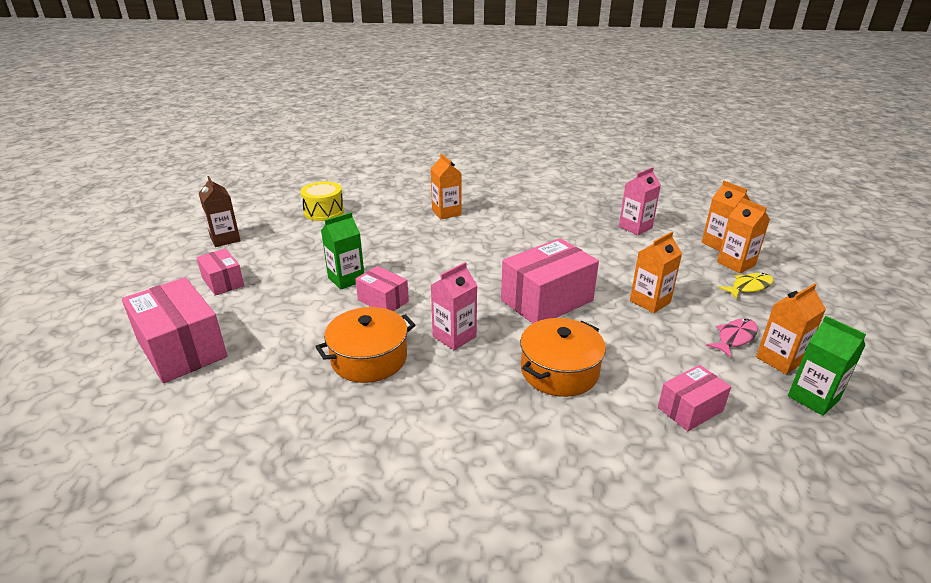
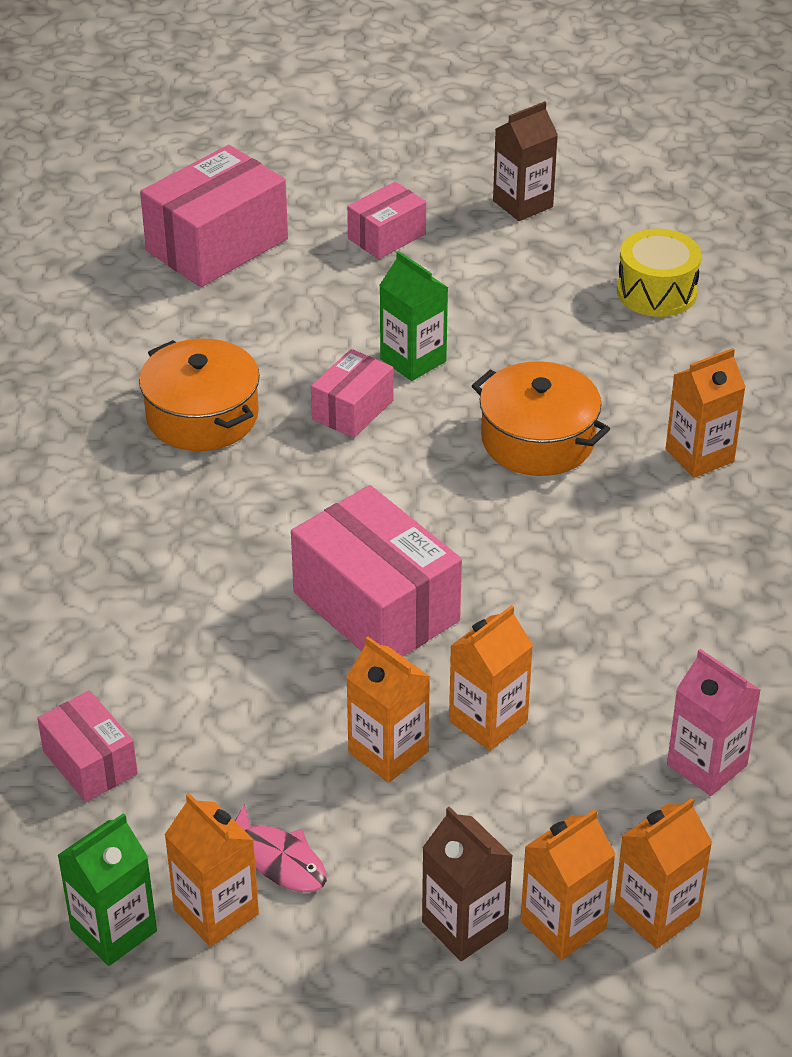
camera: 85 degrees right, 10 degrees up
(454, 336) = (260, 498): pink carton -> none
(559, 371) = (178, 617): orange pot -> orange pot (538, 440)
(622, 273) = (488, 721): none -> orange carton
(749, 287) = (464, 926): yellow fish -> brown carton

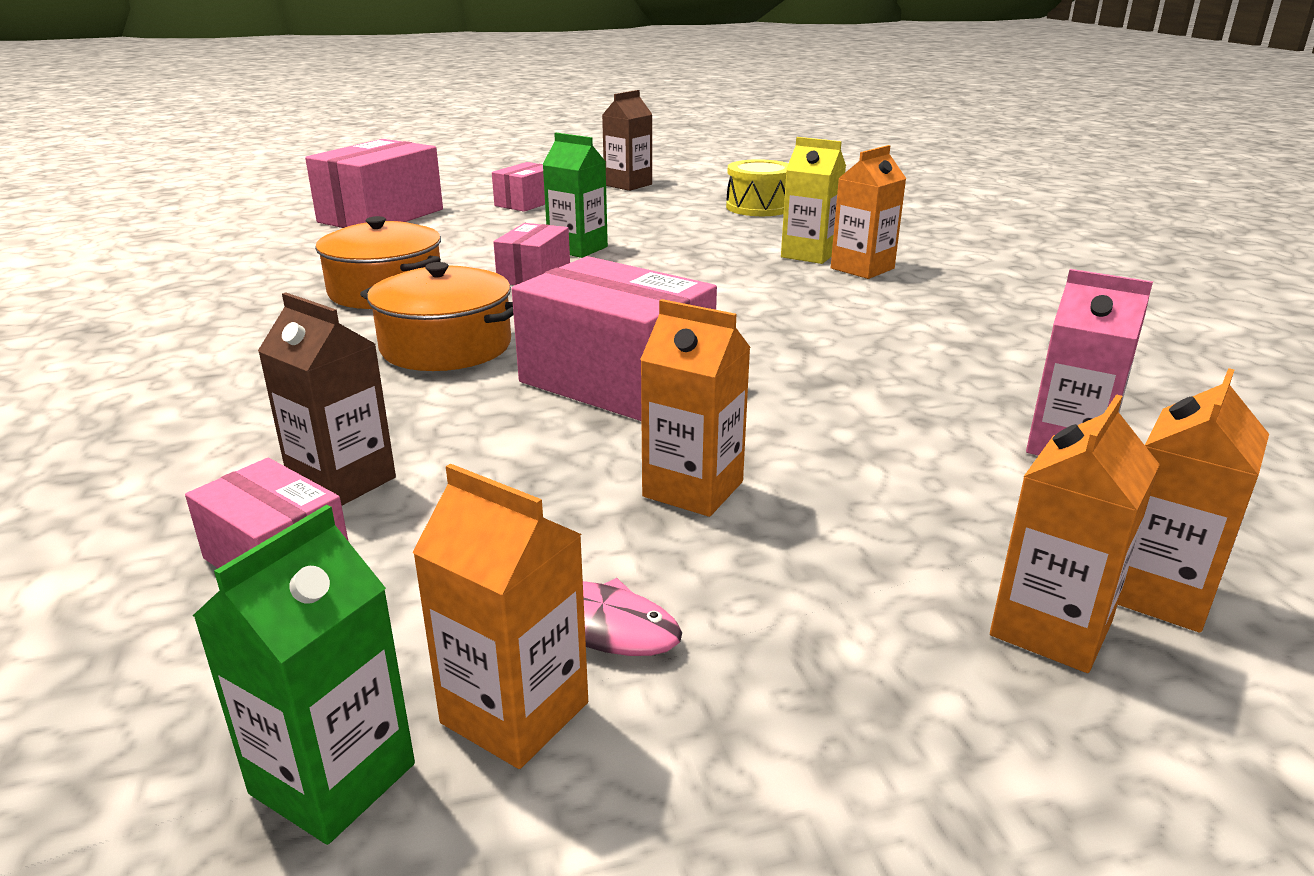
camera: 15 degrees left, 15 degrees down
(464, 926) = (915, 656): brown carton -> brown carton (342, 481)
(488, 721) = (796, 446): orange carton -> none
(538, 440) = (715, 274): orange pot -> orange pot (446, 346)
(658, 416) = (809, 255): none -> yellow carton

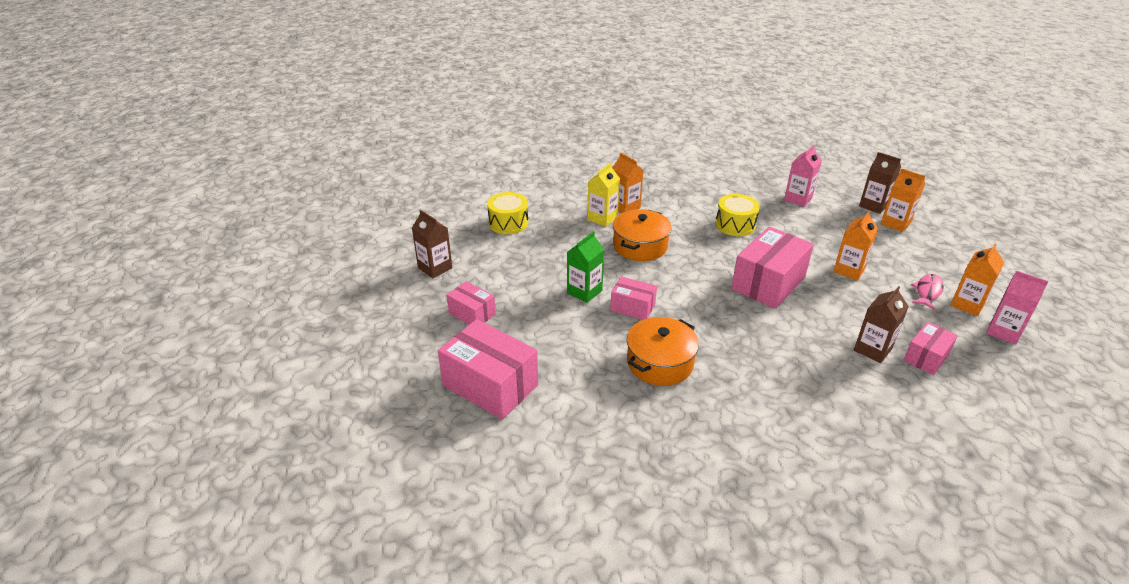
camera: 85 degrees left, 10 degrees up
(333, 778) = (1003, 331): green carton -> pink carton
(446, 346) = (739, 333): orange pot -> orange pot (640, 246)
(856, 359) = (735, 225): none -> yellow drum
(1158, 592) = (873, 205): orange carton -> brown carton

